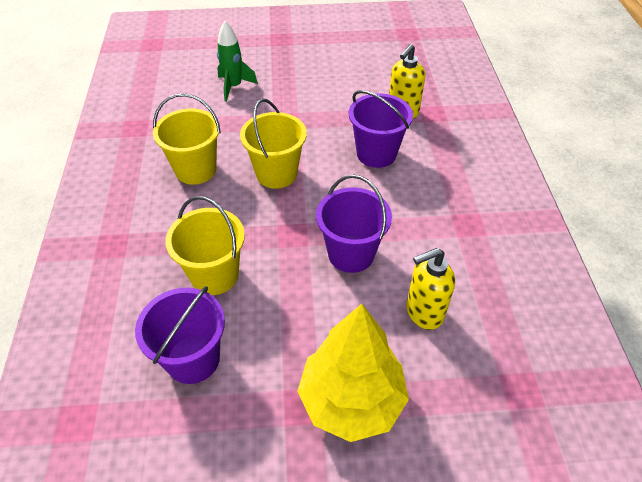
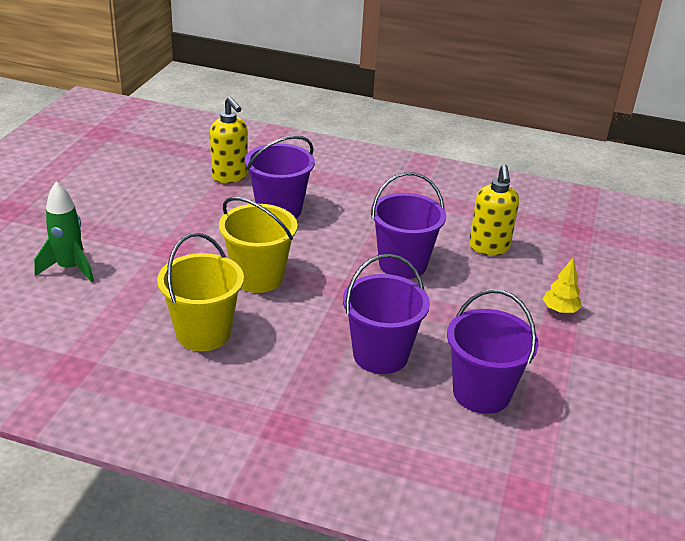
camera: 70 degrees left, 15 degrees down
(214, 275) = (380, 355): yellow bucket -> purple bucket
(351, 400) = (560, 310): yellow tree -> yellow tree, size x0.40

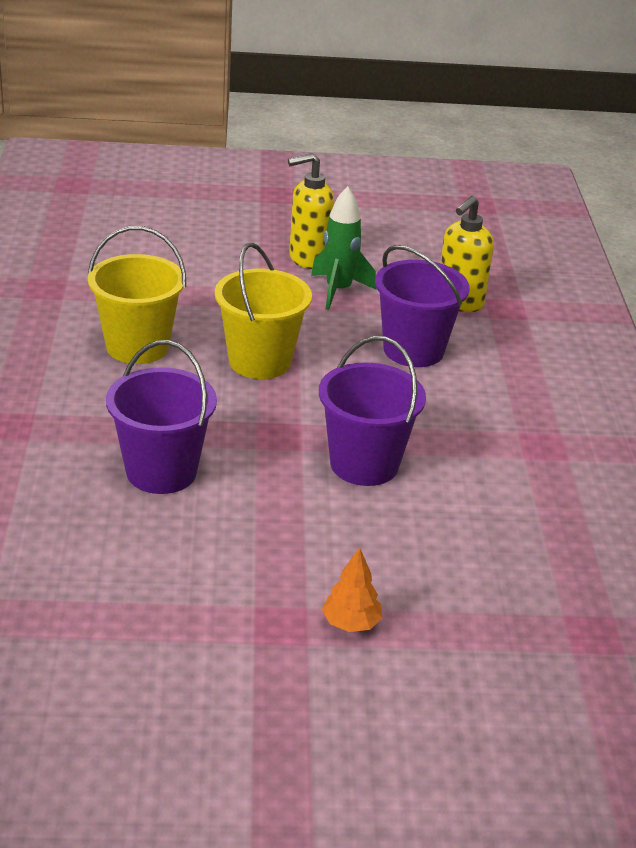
camera: 70 degrees right, 0 degrees up
(70, 268) = (200, 249): green rocket -> green rocket (338, 291)
(481, 393) = (127, 561): purple bucket -> none
(489, 248) = (464, 539): yellow soap dispenser -> yellow soap dispenser (308, 259)
(560, 310) = (351, 623): yellow tree -> orange tree

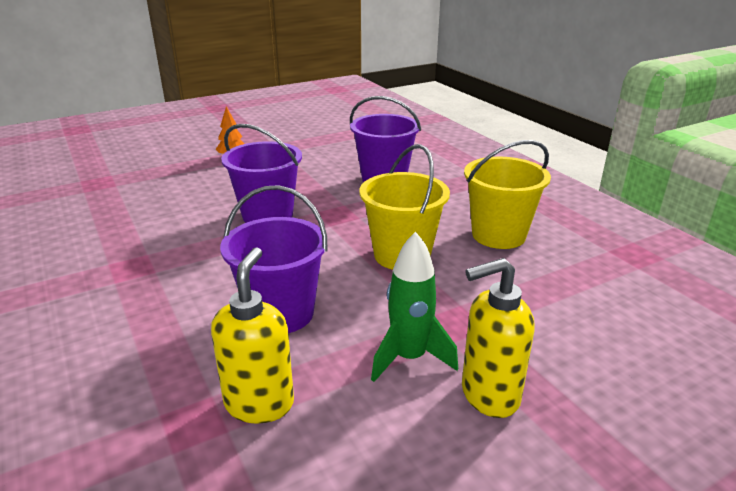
camera: 155 degrees right, 5 degrees down
(308, 259) = (489, 395): yellow soap dispenser -> yellow soap dispenser turned 150 degrees counterclockwise

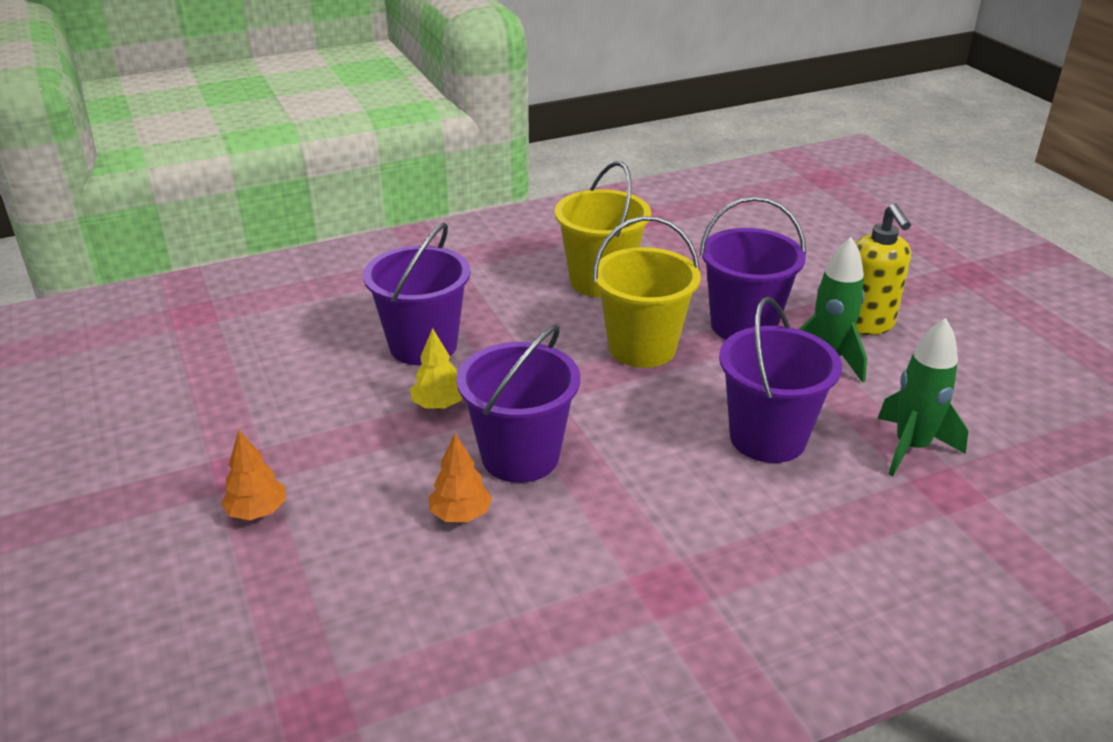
camera: 85 degrees left, 5 degrees up
(217, 202) = (460, 515): none -> orange tree
(259, 403) = (911, 448): yellow soap dispenser -> green rocket
(320, 189) = (438, 405): none -> yellow tree
(455, 307) = (743, 325): none -> purple bucket

